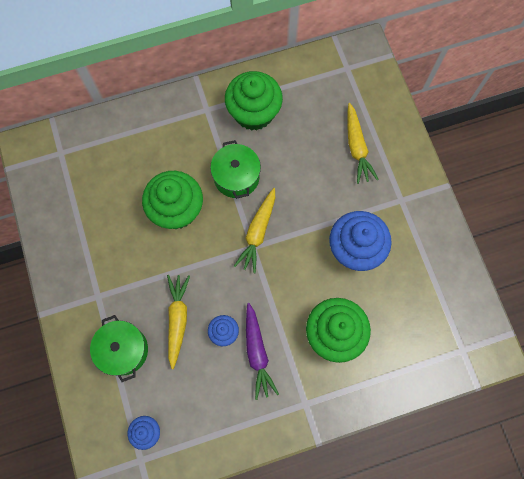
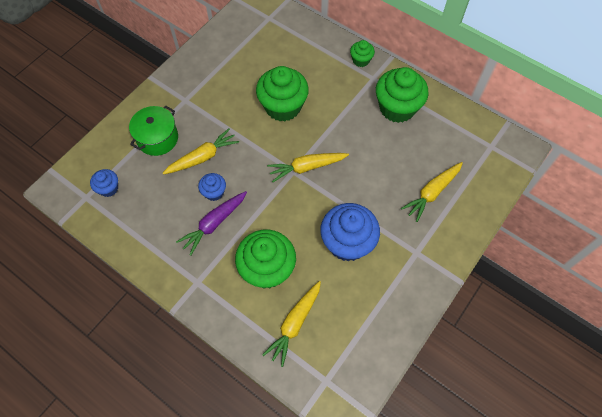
camera: 55 degrees right, 10 degrees down
(178, 106) = (361, 60): none -> green cupcake
(236, 177) = (338, 127): green pot -> none
(399, 343) = (294, 324): none -> yellow carrot

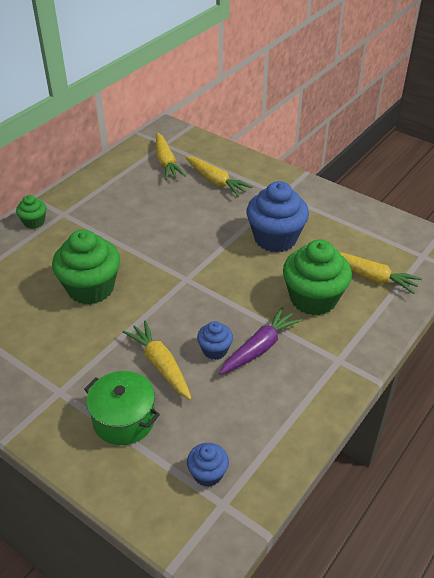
camera: 90 degrees left, 20 degrees down
(214, 224) = (259, 348): purple carrot -> purple carrot turned 90 degrees counterclockwise
(306, 167) = (182, 267): yellow carrot -> yellow carrot (166, 162)
(397, 108) = (109, 198): green cupcake -> none

